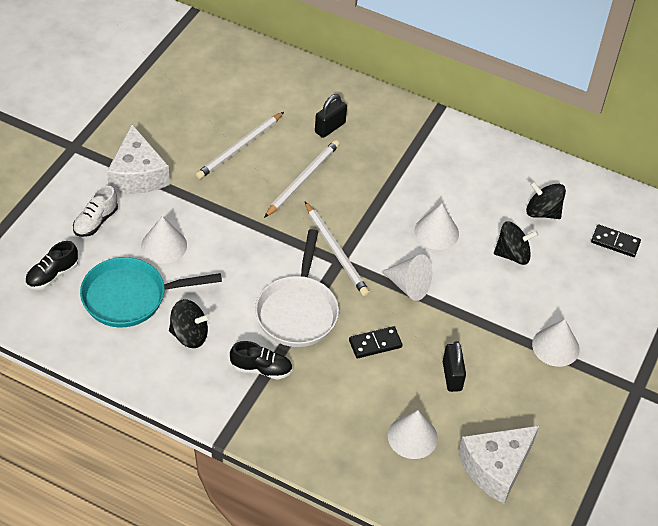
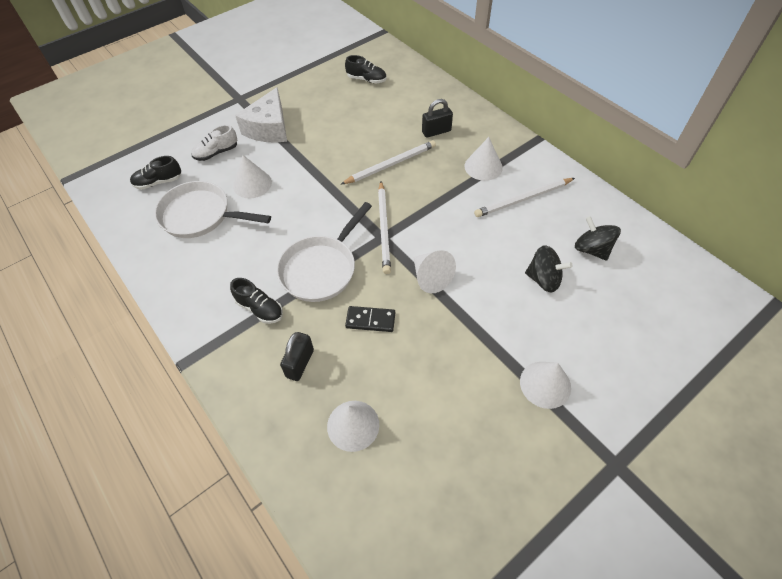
camera: 30 degrees right, 5 degrees up
(130, 297) = (200, 215): turquoise pan -> white pan
(189, 335) = (222, 260): black spinning top -> none
(213, 82) = (366, 79): none -> black shoe
(240, 147) = (357, 128): white pencil -> white pencil (523, 199)
(436, 232) = (481, 238): white cone -> white cone (483, 166)
(452, 376) = (425, 377): black padlock -> black padlock (300, 363)
(496, 468) = (418, 494): white cheese -> none
(615, 242) = (655, 299): black domino -> none

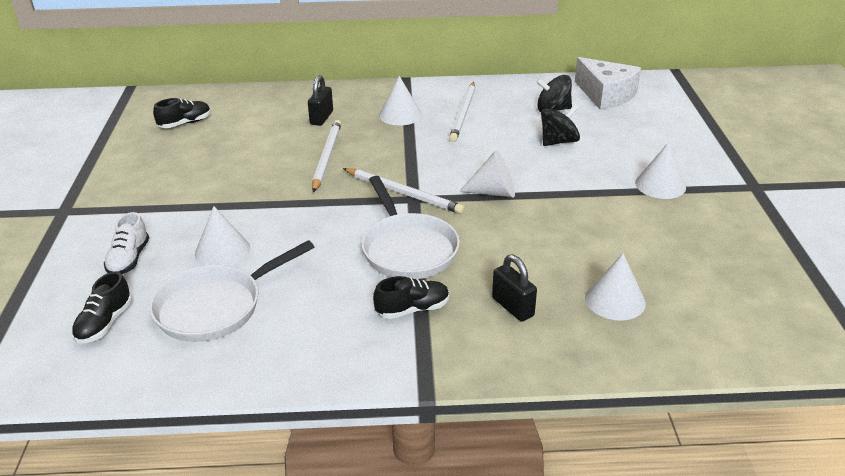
camera: 55 degrees left, 20 degrees down
(269, 128) = (152, 208): white cheese -> white cheese (606, 95)
(370, 320) = (506, 244): black domino -> none

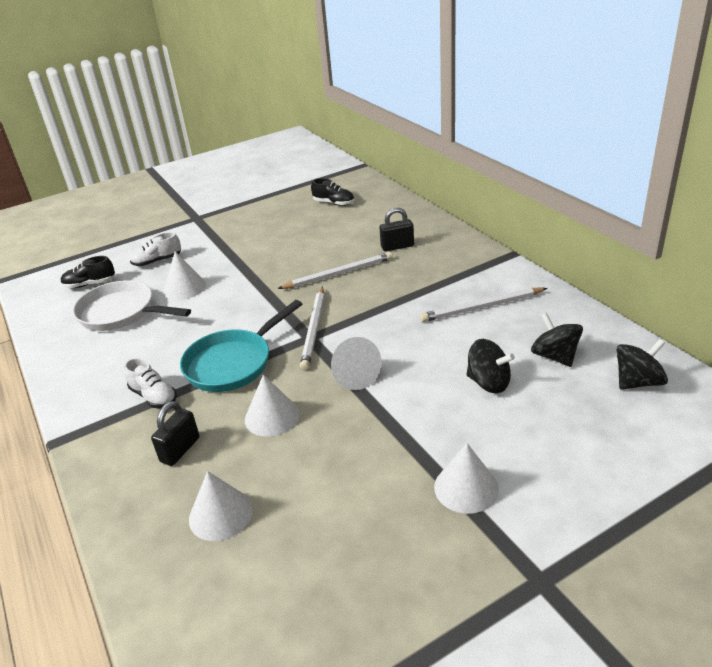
camera: 65 degrees right, 0 degrees up
(400, 115) = (442, 277): white cone -> white cone (272, 416)
(407, 249) = (233, 363): white pan -> turquoise pan
(412, 309) = (154, 396): black shoe -> white shoe
(606, 95) = (637, 382): white cheese -> black spinning top

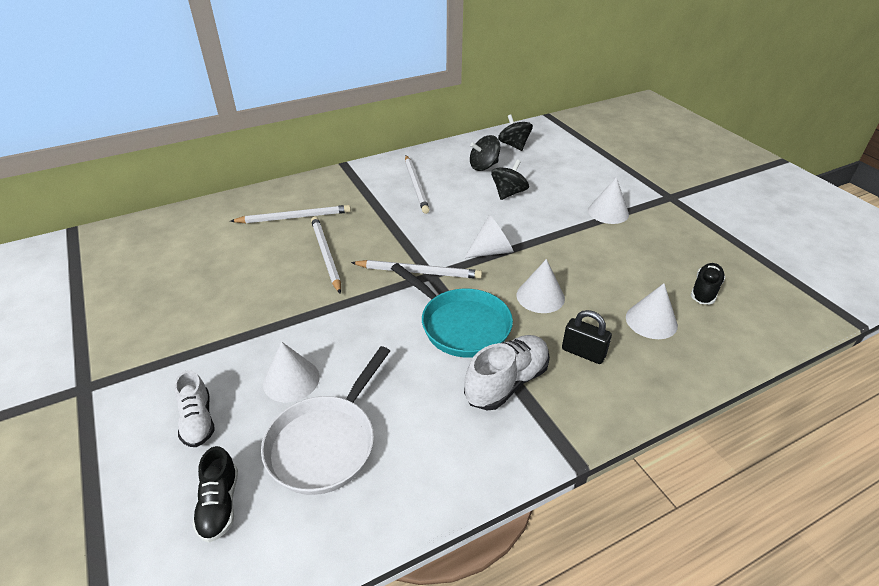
camera: 90 degrees left, 5 degrees up
(154, 396) = (506, 382): white shoe -> white shoe, size x1.51
(334, 203) = (159, 254): black shoe -> black shoe (705, 291)
(397, 246) = (294, 217): black padlock -> white pencil

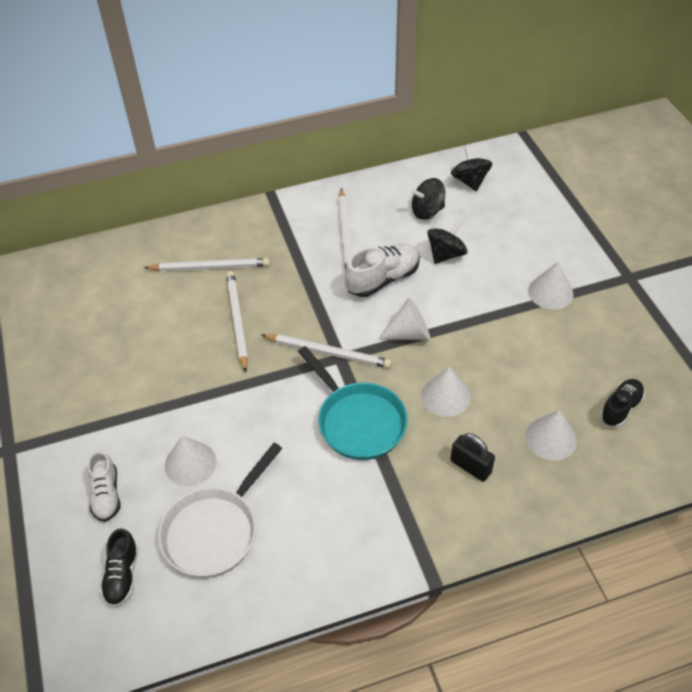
camera: 10 degrees right, 10 degrees up
(506, 382) = (388, 490): white shoe -> white shoe (383, 279)

